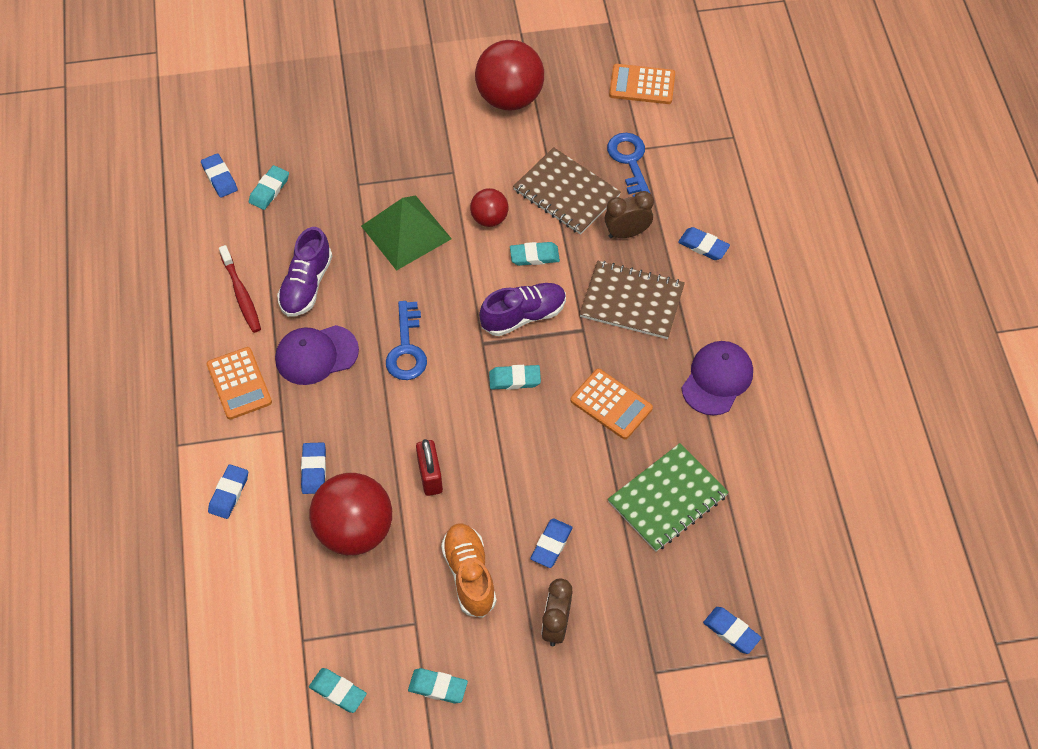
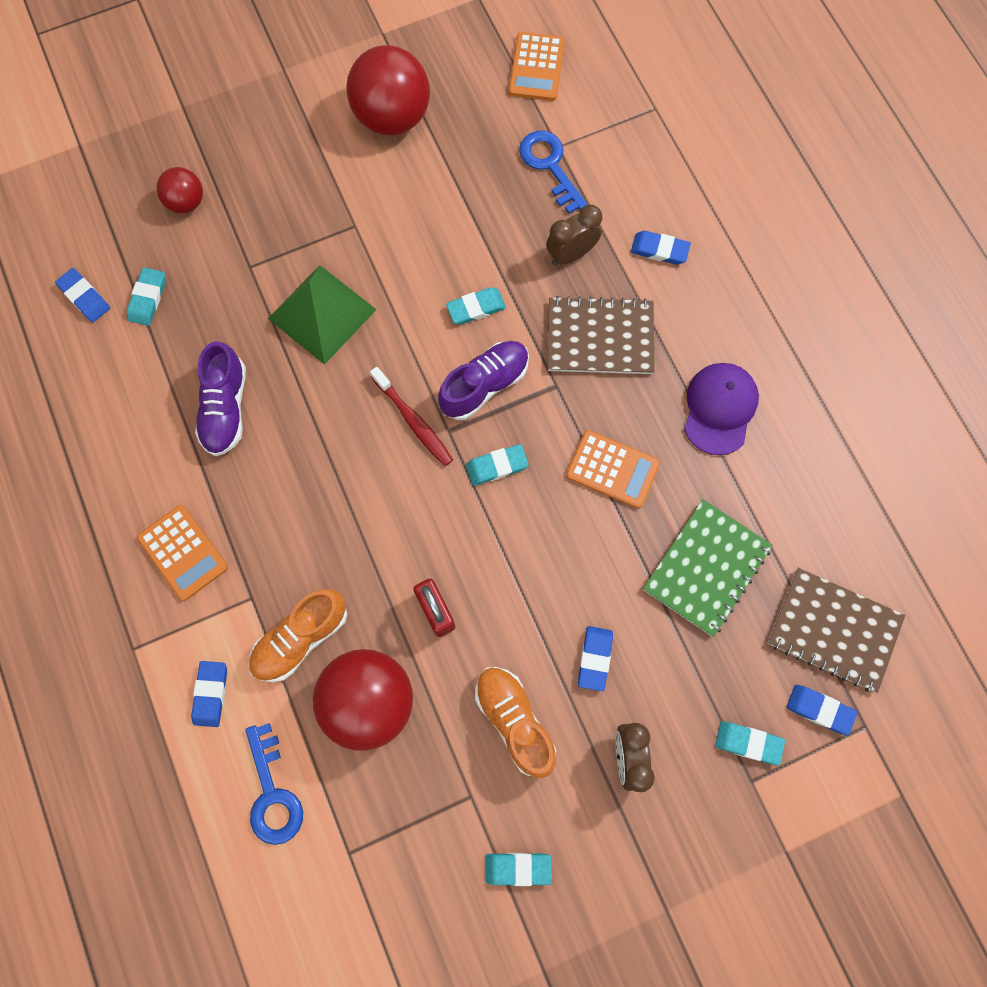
camera: 15 degrees left, 15 degrees up
(241, 294) = (153, 439): red toothbrush -> red toothbrush (413, 421)
(314, 470) = (301, 638): blue eraser -> orange shoe
(316, 355) = (262, 493): purple cap -> none
(338, 691) = (407, 906): turquoise eraser -> turquoise eraser (748, 743)
(406, 348) = (364, 459): blue key -> blue key (272, 793)
(489, 218) = (412, 274): red ball -> red ball (186, 202)
(566, 193) = (490, 221): brown notebook -> brown notebook (833, 630)
(642, 85) = (536, 67): orange calculator -> orange calculator turned 75 degrees counterclockwise

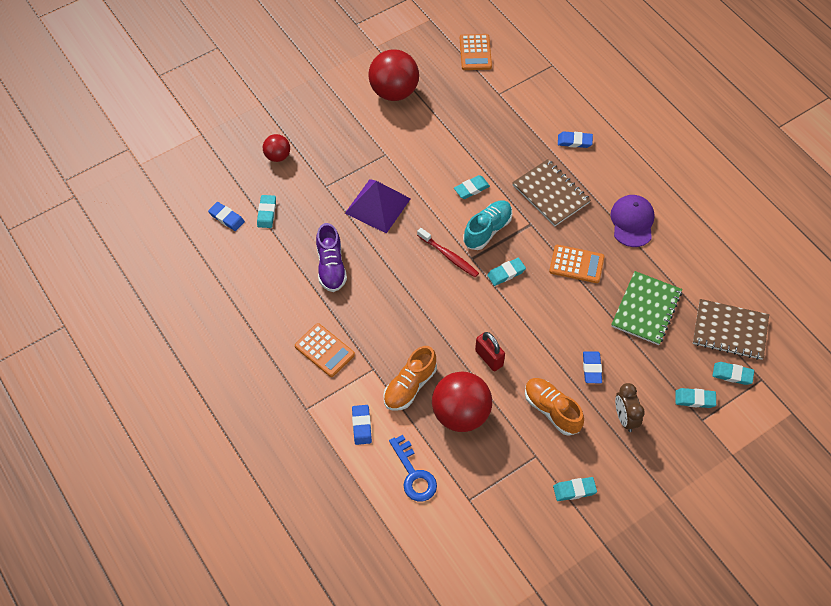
camera: 10 degrees left, 15 degrees down
(322, 313) = (377, 205): green pyramid -> purple pyramid
(484, 385) = (487, 230): purple shoe -> turquoise shoe
(550, 166) = (497, 105): blue key -> none
(571, 254) = (522, 151): brown clock -> none
(600, 337) = (551, 194): brown notebook -> brown notebook turned 60 degrees clockwise
(819, 709) = (732, 374): blue eraser -> turquoise eraser

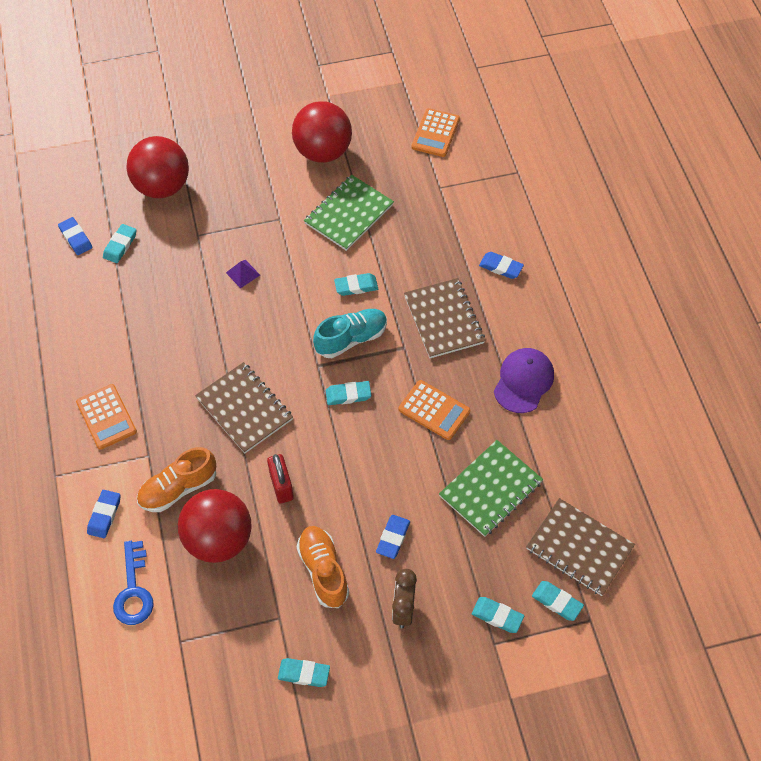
camera: 20 degrees right, 0 degrees up
(277, 156) = (162, 187): red ball -> red ball, size x1.89
(331, 266) = (159, 326): purple shoe -> none
(377, 205) = (243, 273): purple pyramid -> purple pyramid, size x0.43
(431, 309) = (244, 409): none -> brown notebook
(438, 135) = (349, 214): none -> green notebook
(449, 256) = (293, 355): red toothbrush -> none

